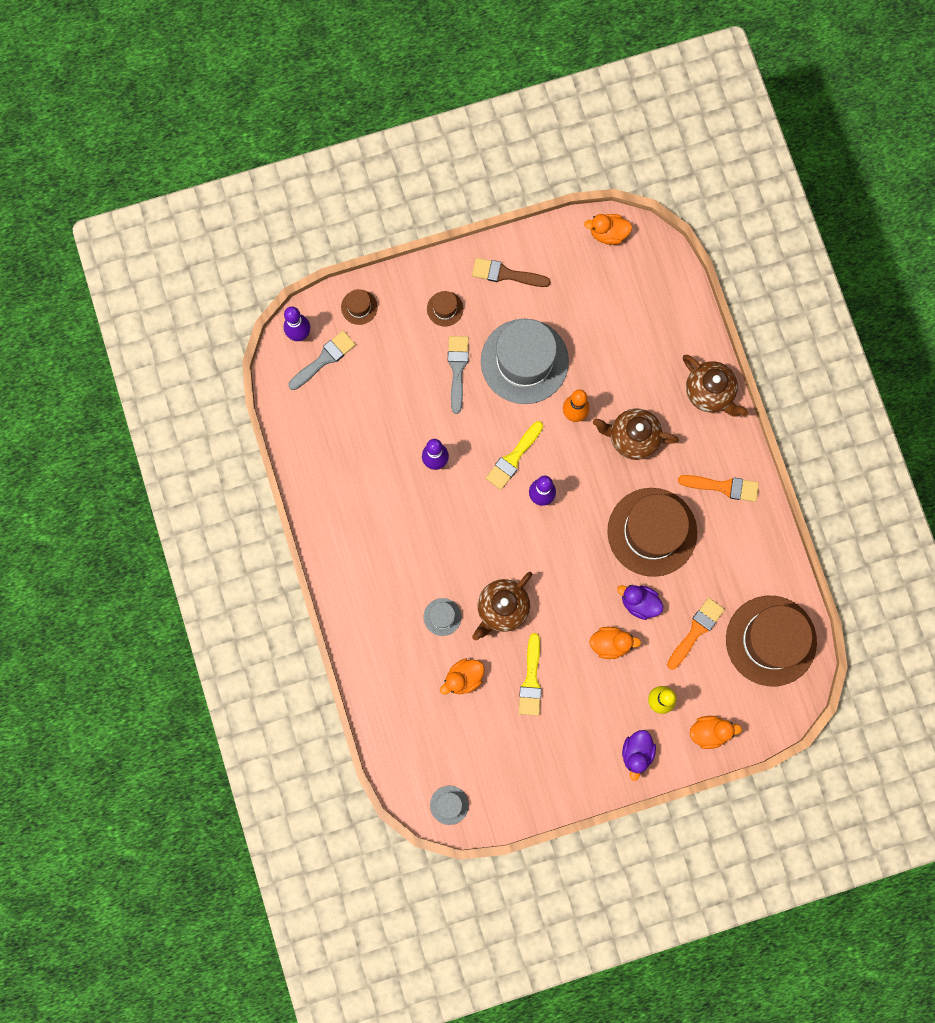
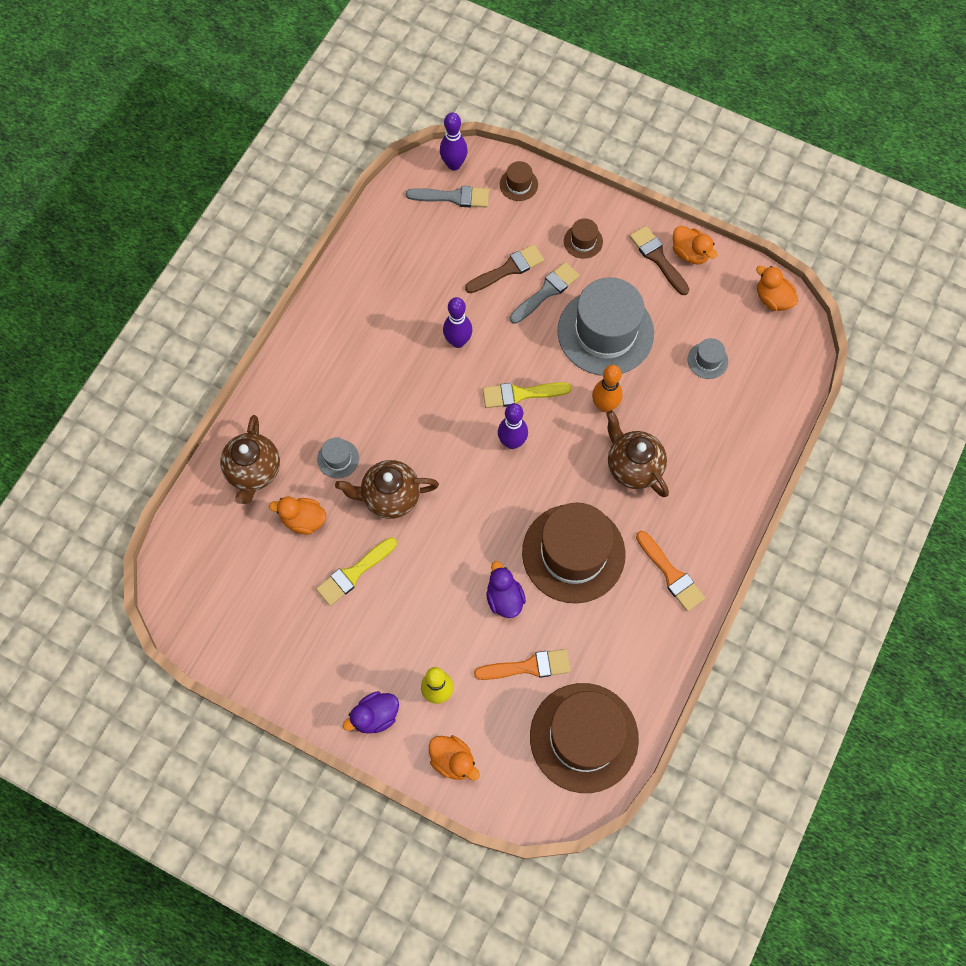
camera: 45 degrees right, 10 degrees down
(416, 377) = (508, 269): none -> brown brush
(449, 805) = (186, 605): grey hat -> grey hat (707, 360)
(610, 644) = (446, 607): orange duck -> orange duck (690, 253)
(709, 393) = (735, 490): brown teapot -> brown teapot (254, 471)

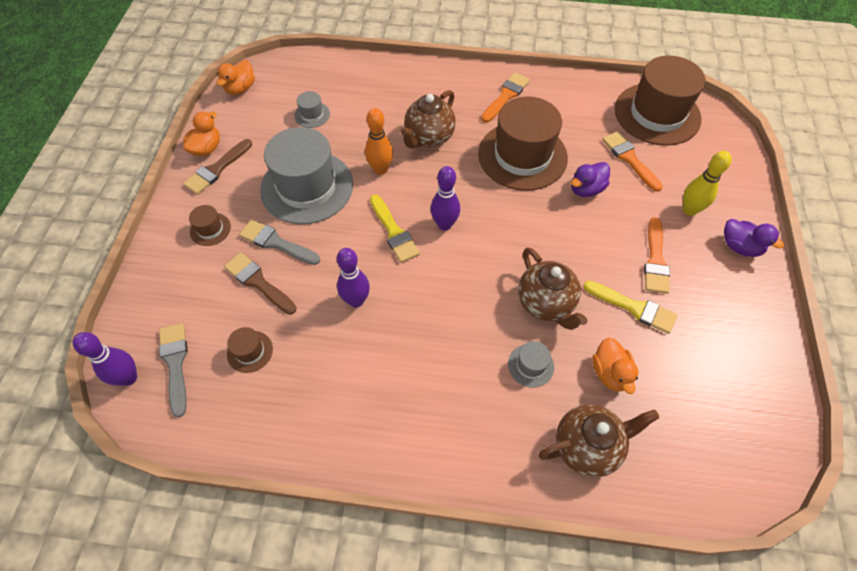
camera: 110 degrees left, 10 degrees down
(394, 622) = (655, 260): none -> orange brush
(453, 760) = (731, 184): orange duck -> none
(518, 184) = (148, 304): brown hat -> brown hat (250, 351)

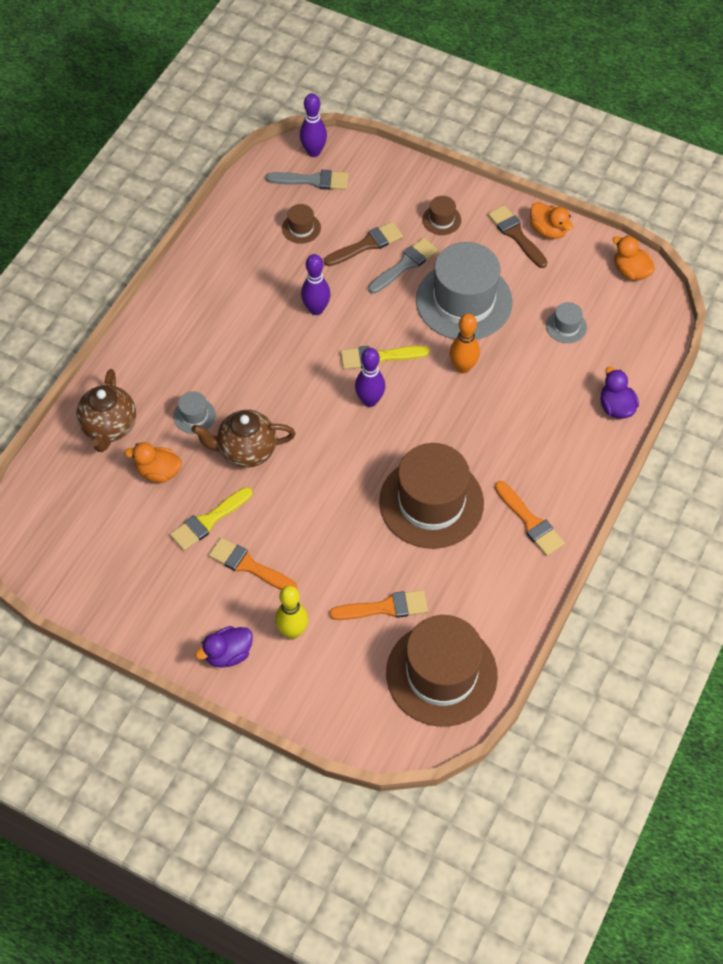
camera: 110 degrees right, 0 degrees up
(429, 138) = (491, 423): brown teapot -> none
(586, 189) = (361, 544): purple duck -> purple duck (616, 407)

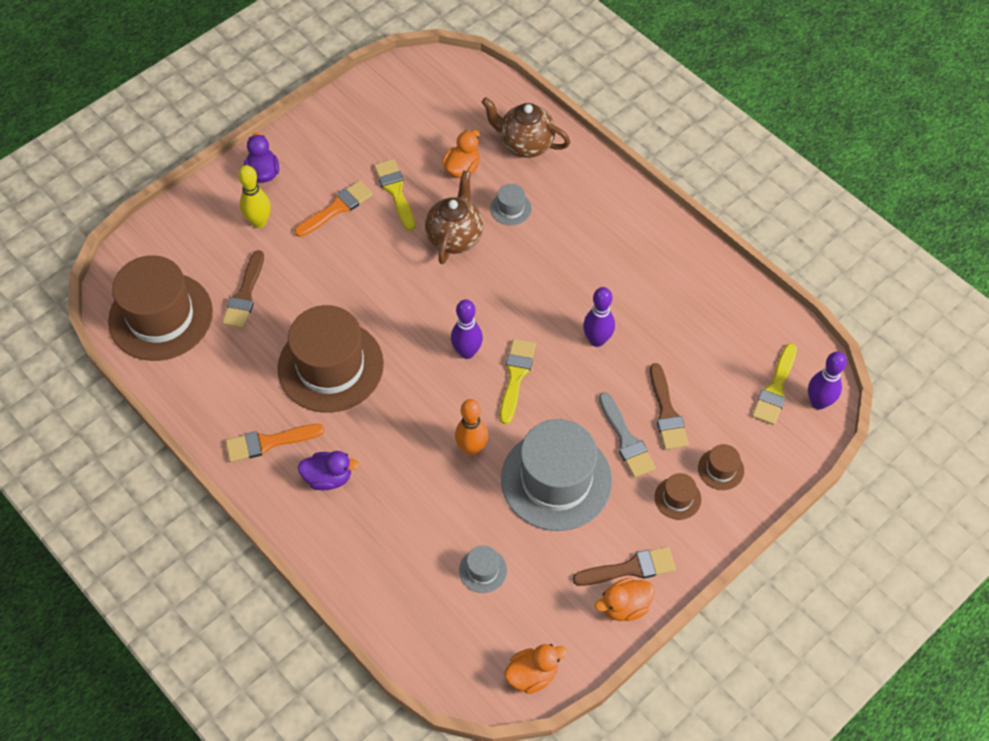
camera: 110 degrees right, 0 degrees up
(301, 228) = (710, 358): brown hat -> brown hat (721, 469)
(312, 180) = (775, 388): grey brush -> yellow brush
(384, 608) = (245, 294): orange brush -> brown brush
(616, 407) = (360, 577): purple duck -> purple duck (328, 478)

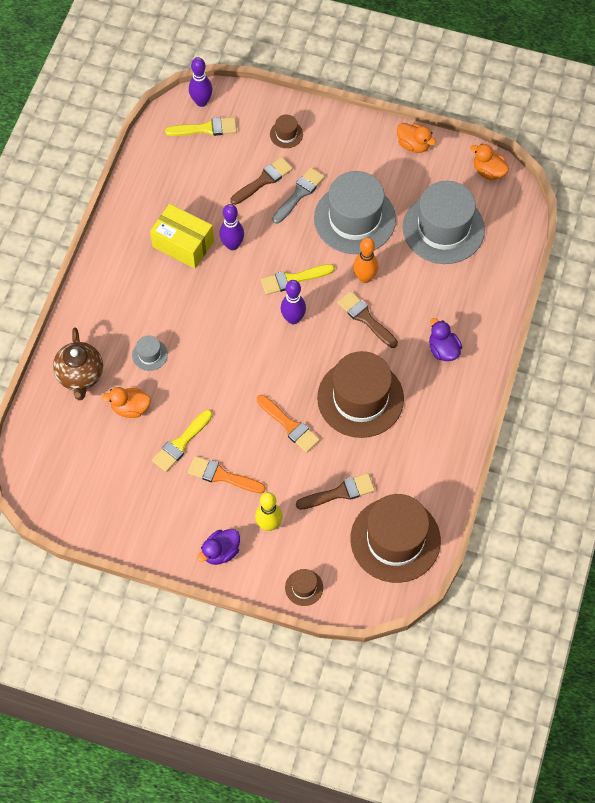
camera: 120 degrees left, 5 degrees up
(269, 442) = (443, 401): orange brush -> orange brush (289, 425)
(455, 237) = (199, 378): brown teapot -> none
(483, 570) = (443, 228): grey hat -> grey hat, size x2.39
(627, 295) = (183, 244): none -> yellow box
(629, 568) = (387, 153): brown brush -> brown brush (365, 318)
(677, 498) = (322, 148): brown hat -> brown hat (304, 587)

